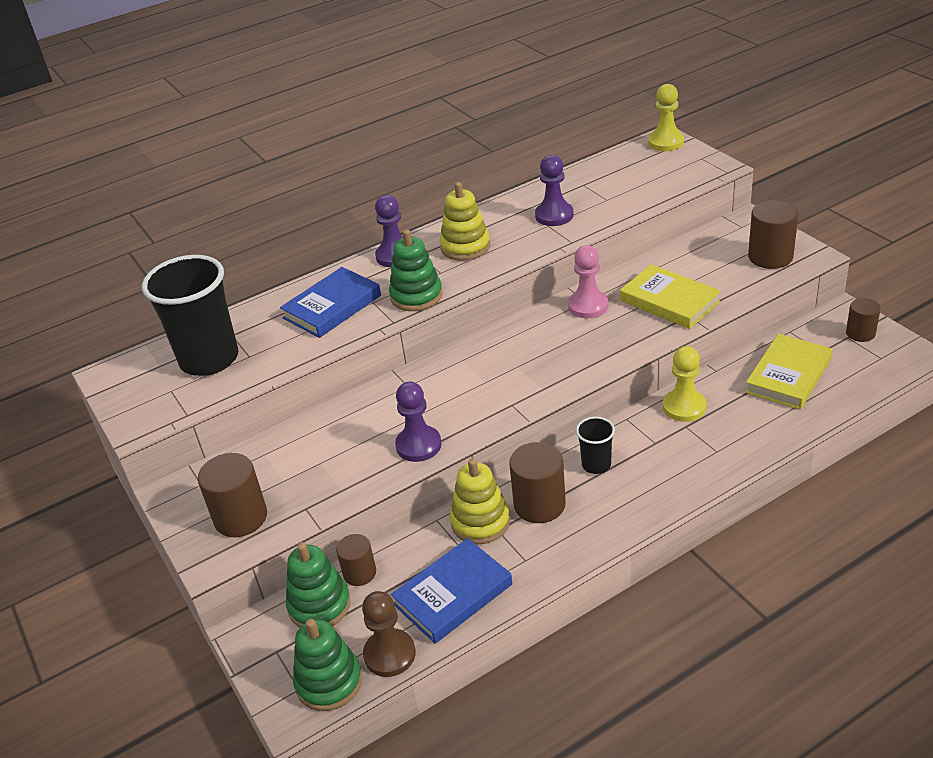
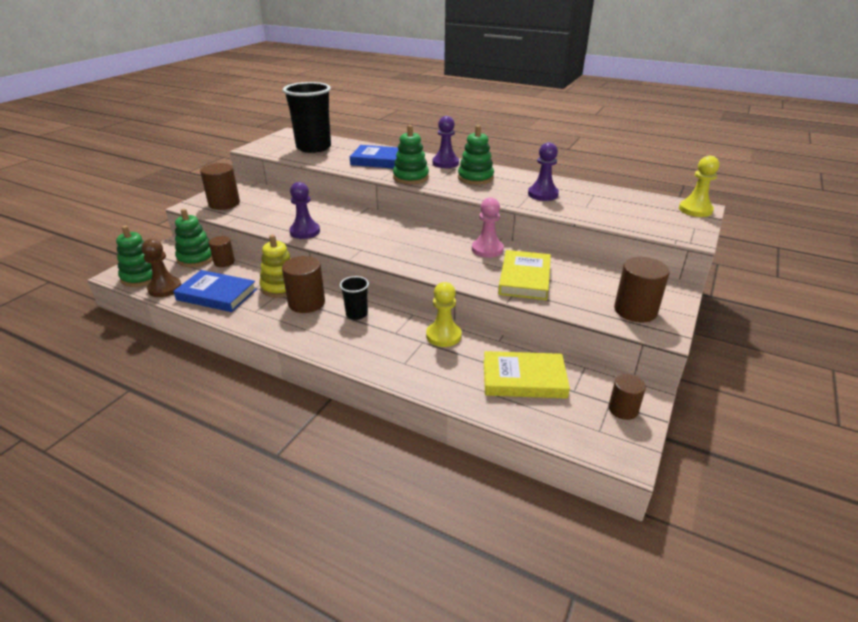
camera: 55 degrees right, 5 degrees down
(465, 247) = (475, 178): yellow stacking toy -> green stacking toy

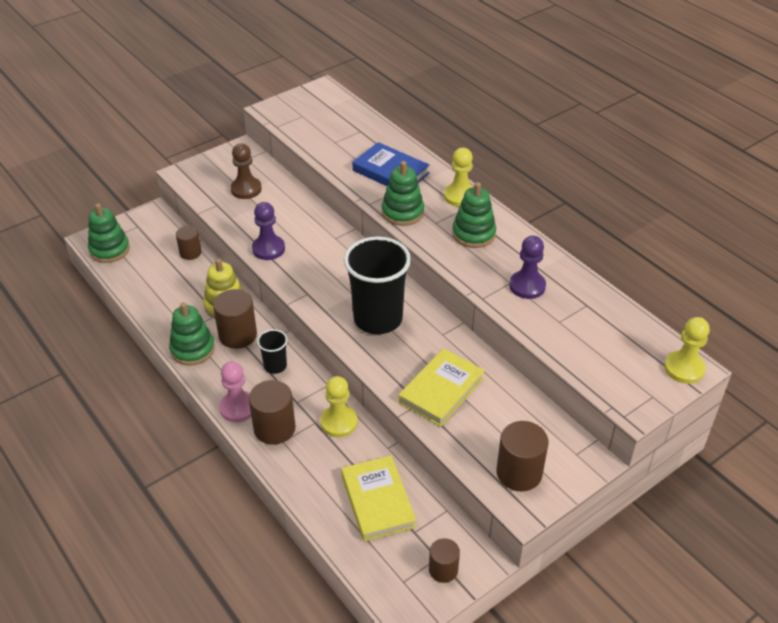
camera: 25 degrees right, 10 degrees up
(165, 288) = (123, 272): brown pawn -> brown pawn (246, 189)
(196, 258) = (168, 239): green stacking toy -> green stacking toy (192, 349)
(216, 295) = (164, 296): blue book -> none
(224, 203) = (213, 179): brown cylinder -> brown cylinder (274, 428)
(313, 147) = (333, 126): black cup -> black cup (378, 319)
(445, 163) = (460, 196): purple pawn -> yellow pawn
(487, 249) = (434, 335): pink pawn -> pink pawn (238, 408)
(524, 379) = (377, 501): yellow book -> yellow book turned 45 degrees clockwise

